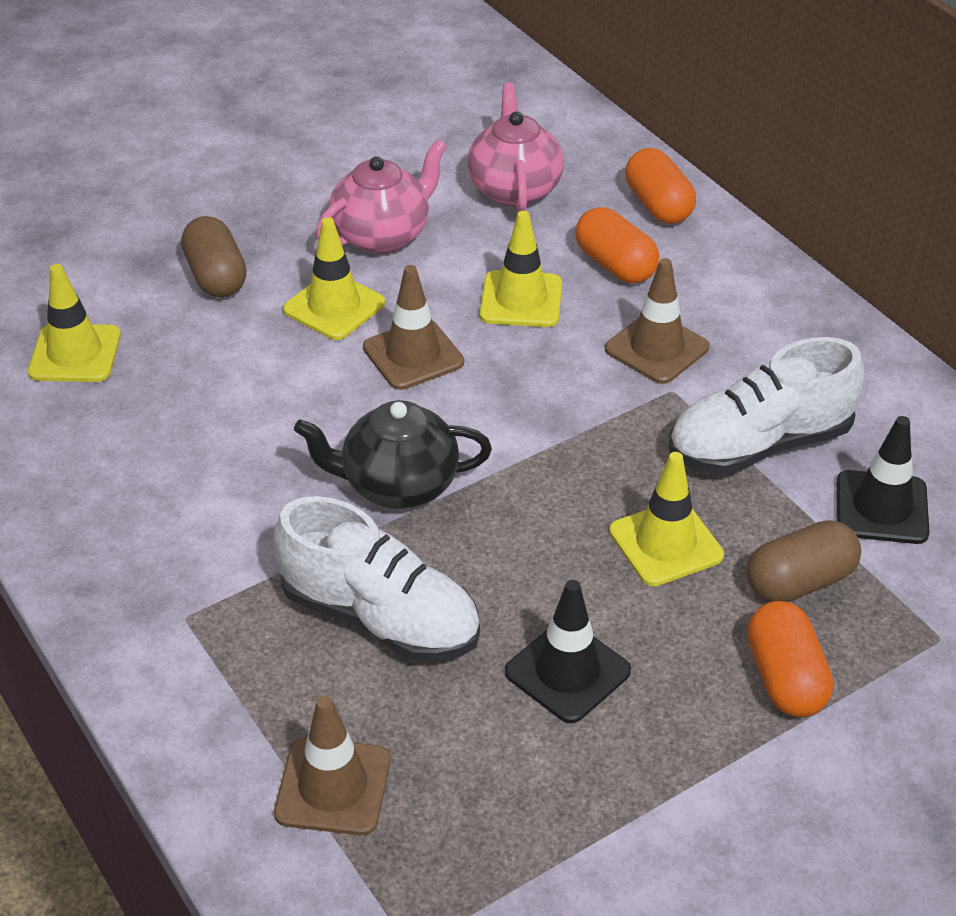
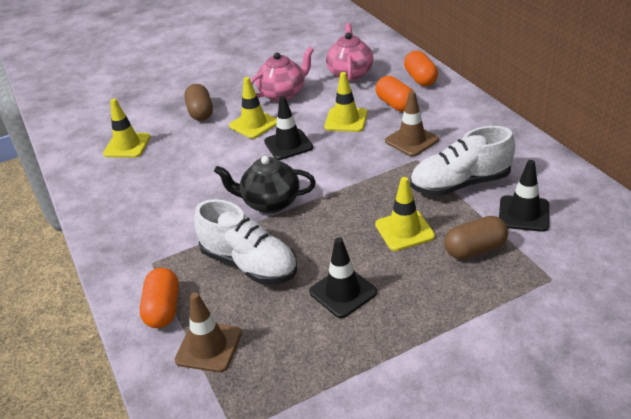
camera: 10 degrees right, 5 degrees down
(413, 355) = (288, 144): brown traffic cone -> black traffic cone
(785, 678) = (462, 297): orange capsule -> orange capsule (163, 309)

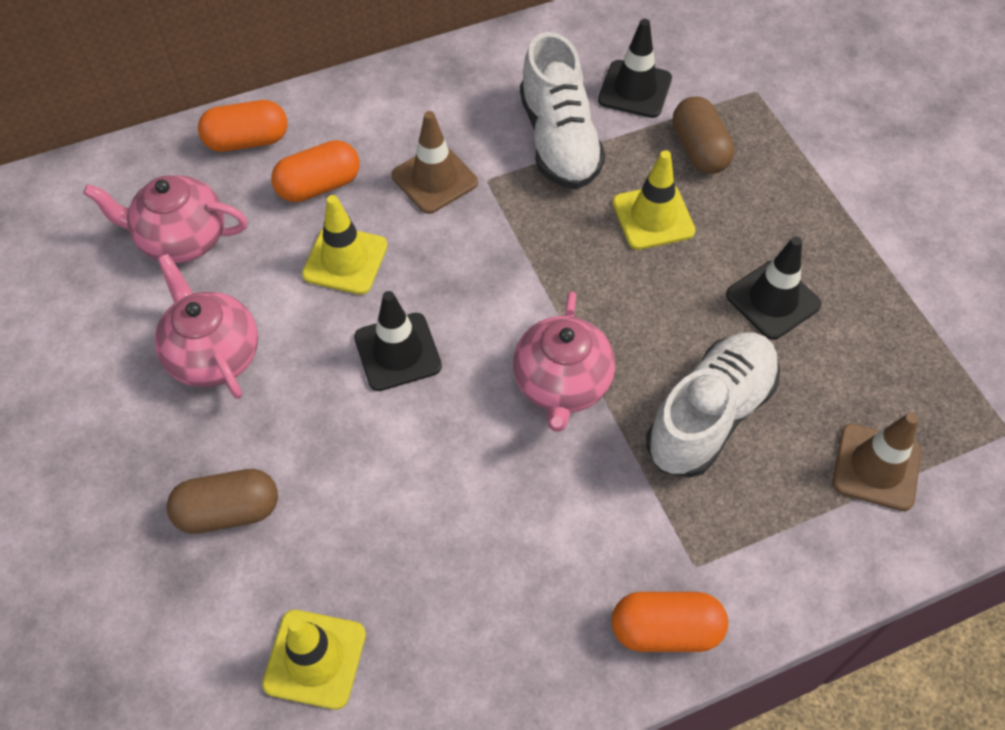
camera: 90 degrees left, 20 degrees up
(163, 309) = (803, 536): orange capsule -> orange capsule (665, 629)
(254, 124) = (310, 408): yellow traffic cone -> none
(270, 202) = (562, 385): black teapot -> pink teapot

